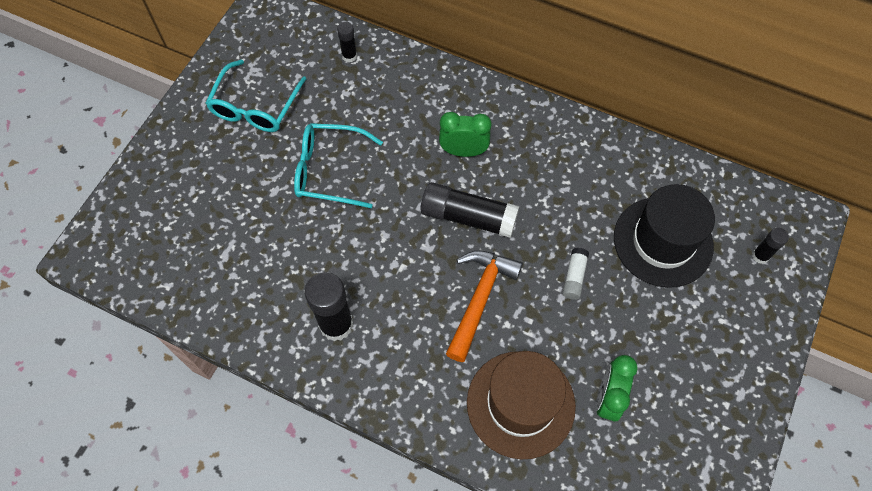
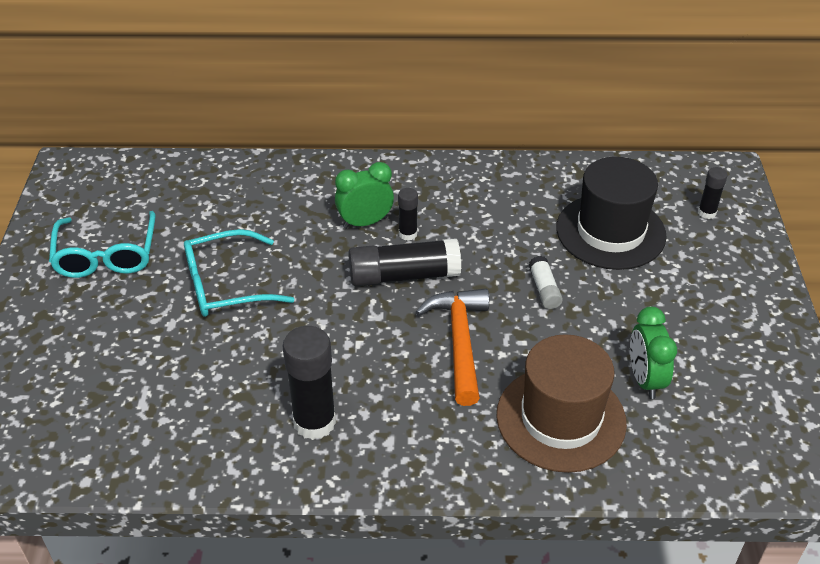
camera: 25 degrees left, 20 degrees down
(349, 56) = (192, 180): black glue stick -> black glue stick (408, 234)

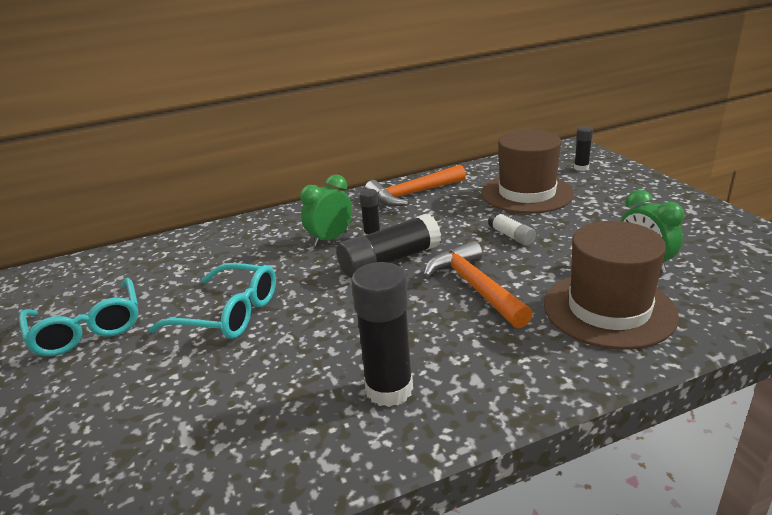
camera: 20 degrees left, 15 degrees down
(227, 285) = (228, 313): turquoise glasses -> turquoise glasses turned 120 degrees counterclockwise
(488, 185) = (413, 194): none -> orange hammer
(610, 231) = (527, 193): black hat -> brown hat

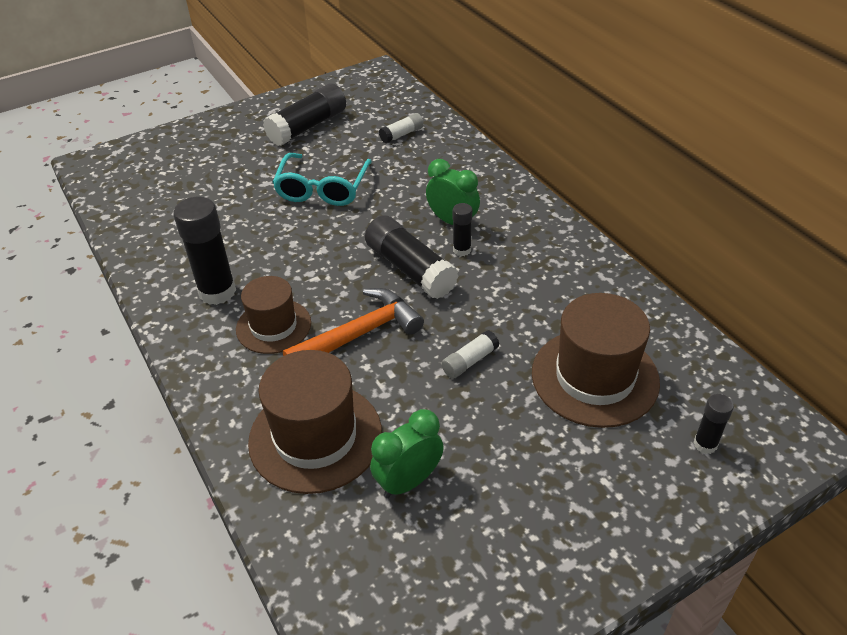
camera: 80 degrees right, 15 degrees up
(87, 328) = (308, 127): turquoise glasses -> black glue stick
(167, 263) = (402, 134): none -> white glue stick
(413, 194) = (573, 269): orange hammer -> none
(457, 341) = (273, 326): none -> brown hat

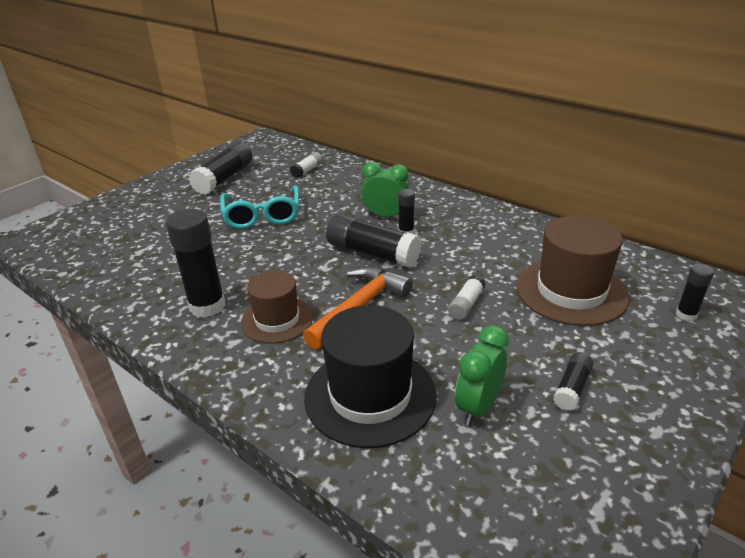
camera: 20 degrees left, 10 degrees down
(315, 437) = (370, 395): brown hat -> black hat
(514, 490) = (572, 388): none -> black glue stick

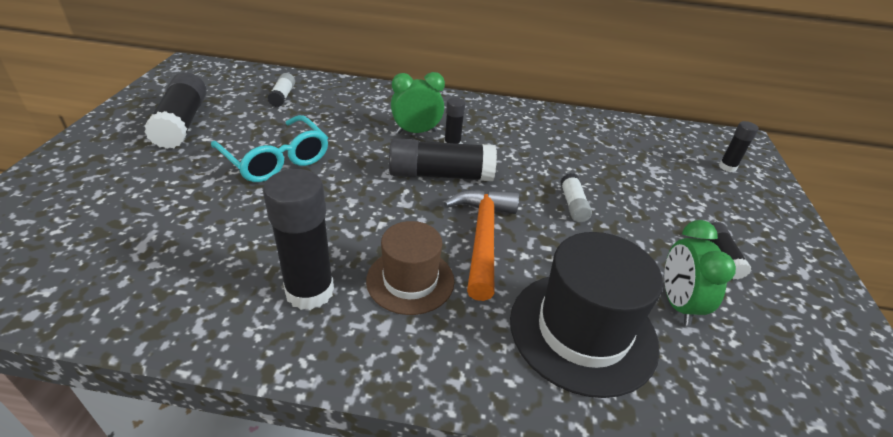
camera: 35 degrees left, 5 degrees up
(571, 291) = (638, 169): brown hat -> none

